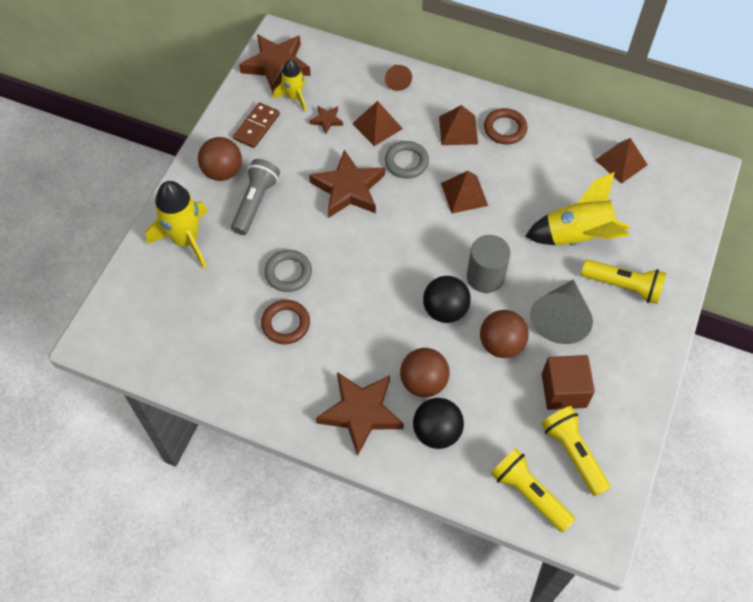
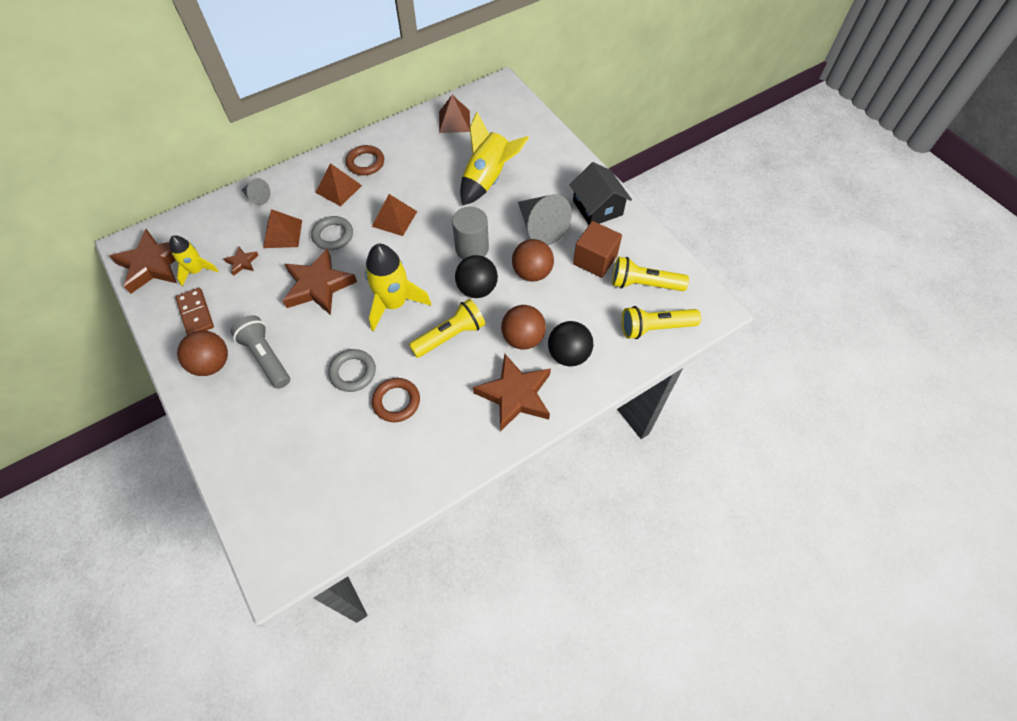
camera: 55 degrees left, 0 degrees up
(186, 240) = (249, 431): yellow rocket -> yellow rocket (394, 303)
(397, 81) = (257, 197): brown cone -> grey cone
(623, 286) = (546, 179): yellow flashlight -> yellow flashlight (450, 336)
(630, 354) = (597, 208): none -> black house

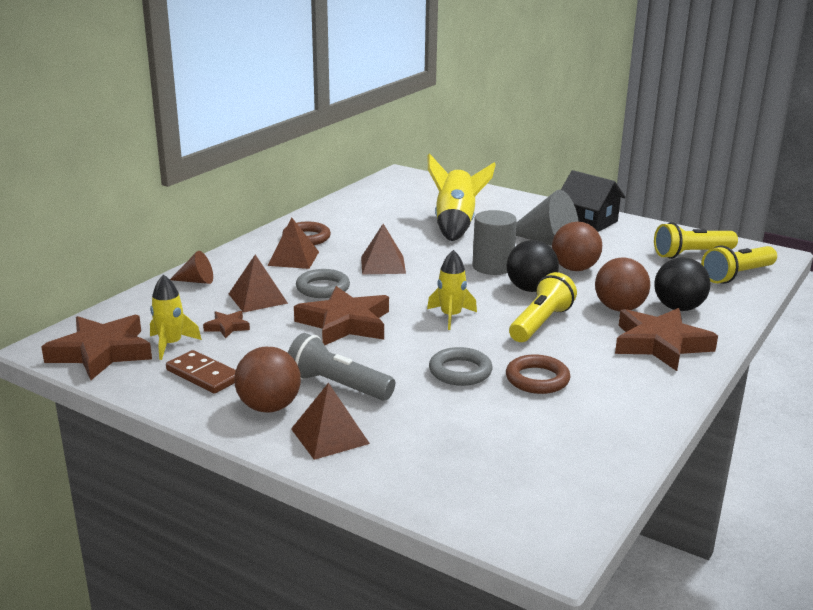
camera: 25 degrees left, 35 degrees down
(257, 197) = (196, 281): grey cone -> brown cone
(394, 303) = (451, 316): yellow rocket -> yellow rocket, size x0.60
(454, 121) = (376, 199): brown pyramid -> brown pyramid (329, 436)
(595, 260) = (626, 250): brown cube -> none

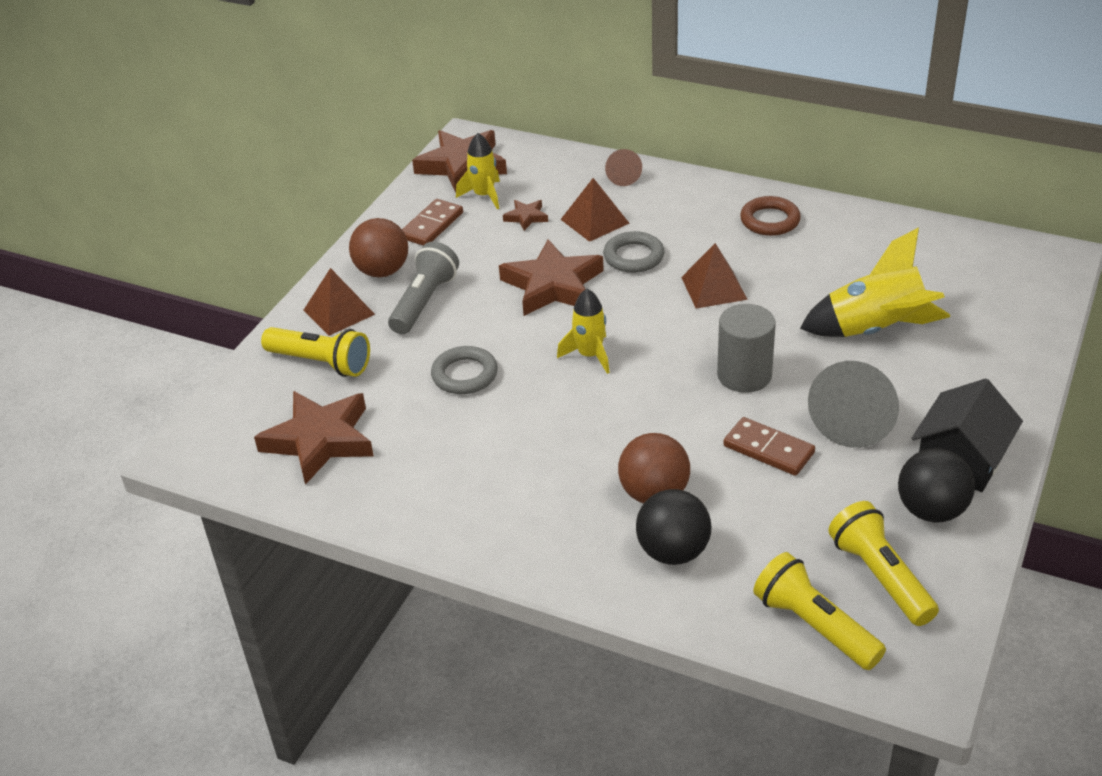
camera: 85 degrees right, 15 degrees up
(293, 258) = (705, 223): brown pyramid -> none
(530, 289) = (686, 412): black ball -> black ball (931, 510)
(537, 379) = (457, 430): brown ring -> none
(540, 323) = (592, 426): yellow flashlight -> yellow flashlight (321, 363)
(574, 269) = (768, 449): brown ball -> brown domino
(660, 344) = (561, 530): brown star -> brown star (319, 440)

